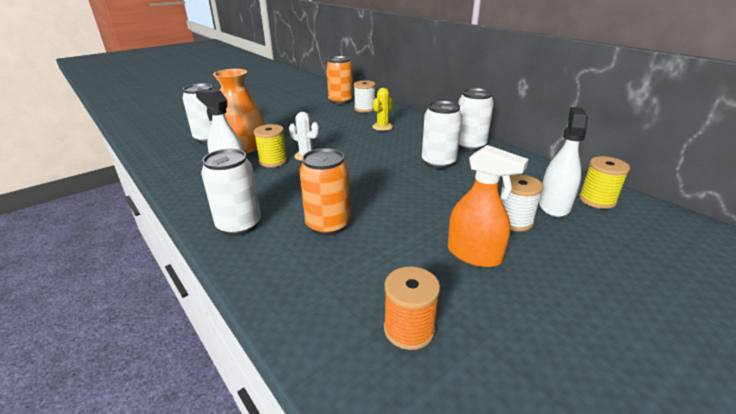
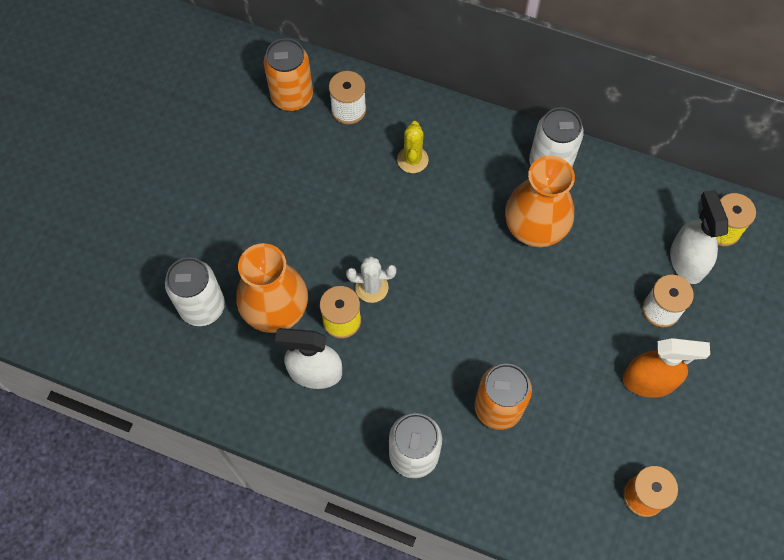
camera: 30 degrees left, 35 degrees up
(438, 162) = (535, 226): white can -> orange vase

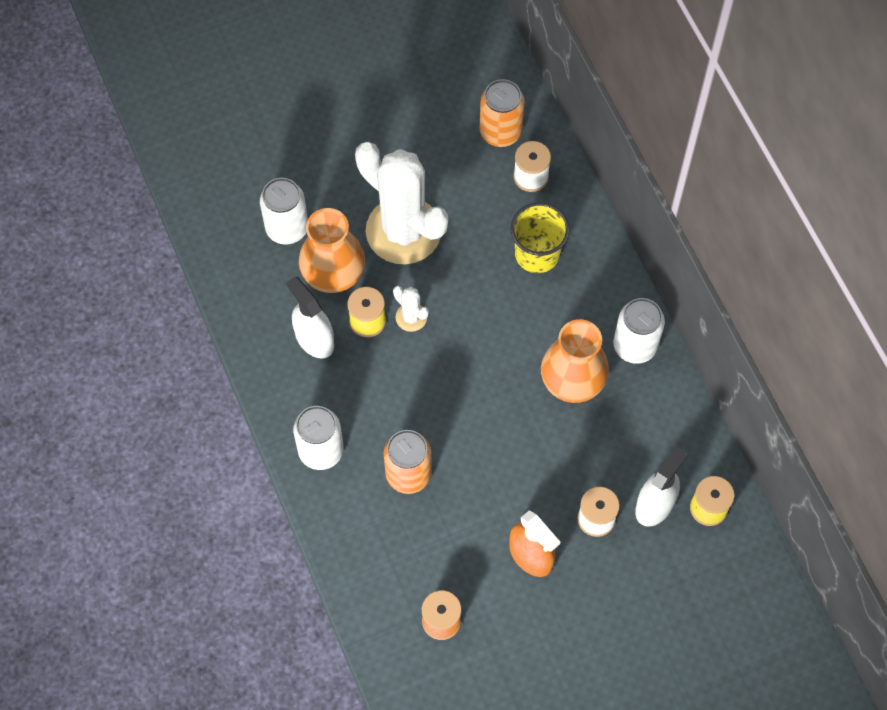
camera: 45 degrees right, 0 degrees up
(297, 229) = (403, 231): none -> white cactus
(412, 160) = (537, 254): yellow cactus -> yellow cup

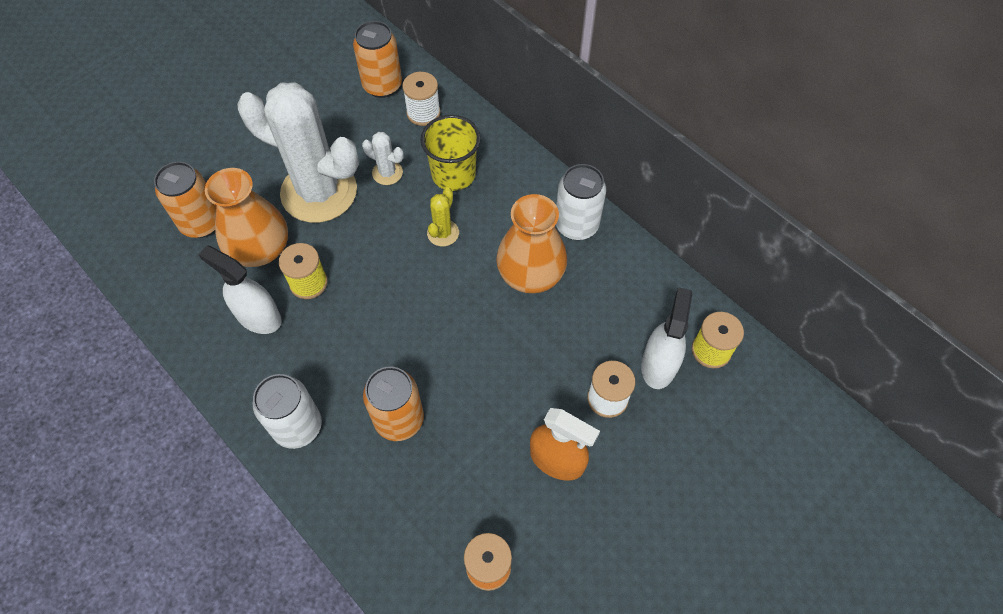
camera: 20 degrees left, 5 degrees down
(287, 228) = (201, 223): white can -> orange can
(411, 317) = (351, 266): white cactus -> white cactus (387, 173)
(506, 312) = (443, 233): none -> yellow cactus

